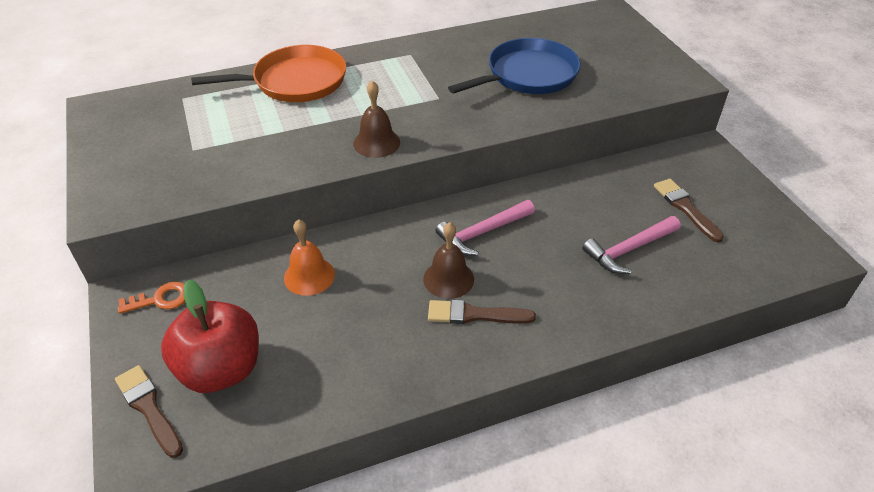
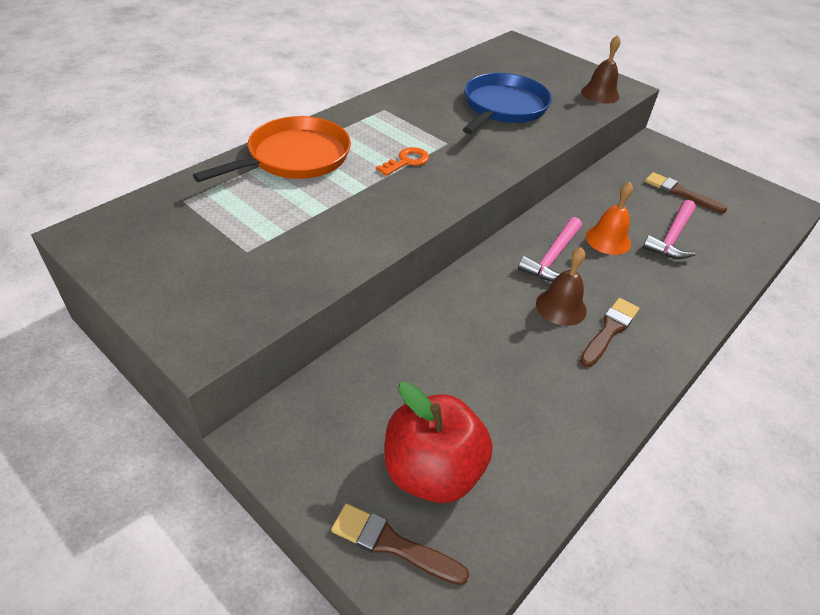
camera: 30 degrees left, 0 degrees up
(160, 299) = (304, 425): orange key -> orange key (406, 161)
(309, 276) = (437, 346): orange bell -> orange bell (608, 240)
(376, 143) = (430, 196): brown bell -> brown bell (600, 94)
(475, 315) = (609, 330): brown brush -> brown brush turned 150 degrees clockwise

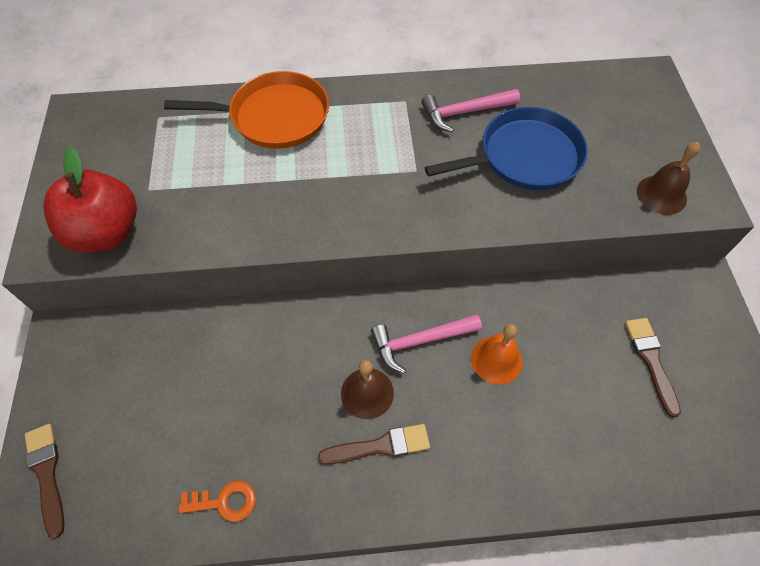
camera: 45 degrees right, 15 degrees up
(406, 161) = (356, 171): orange key -> orange key (224, 501)
(432, 471) = (121, 446): red apple -> red apple (106, 232)
(672, 237) = (568, 402): pink hammer -> pink hammer (465, 112)

